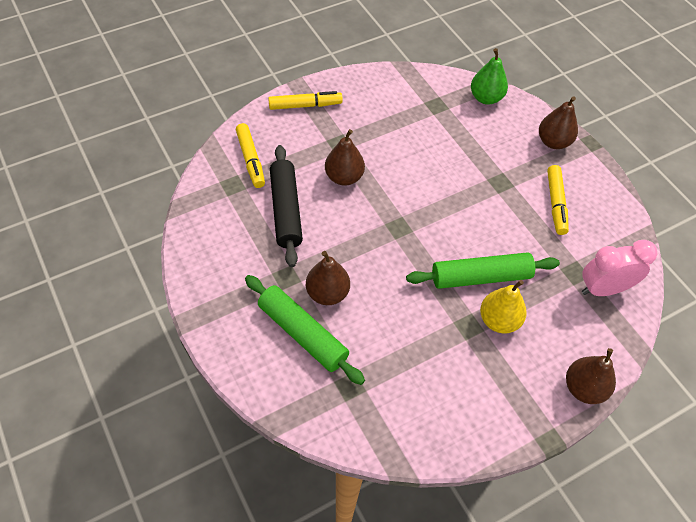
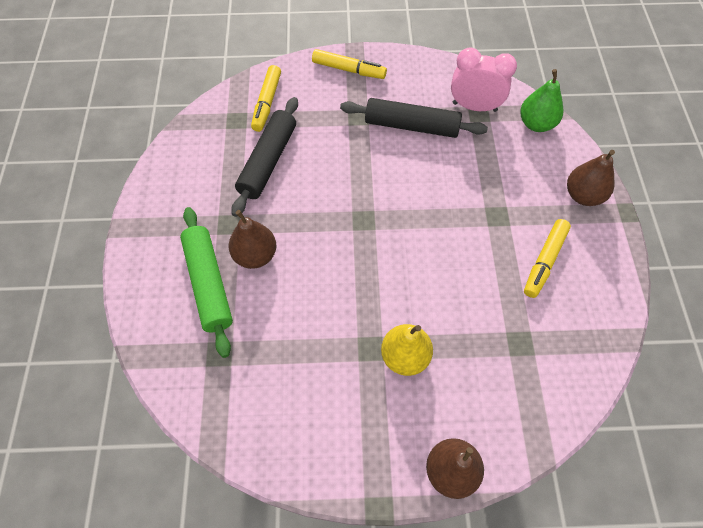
camera: 30 degrees right, 5 degrees up
(344, 177) = (341, 151): brown pear -> none
(389, 135) = (411, 126): none -> black rolling pin
(480, 277) = (414, 304): green rolling pin -> none
(603, 289) = (541, 375): pink clock -> pink clock (474, 107)

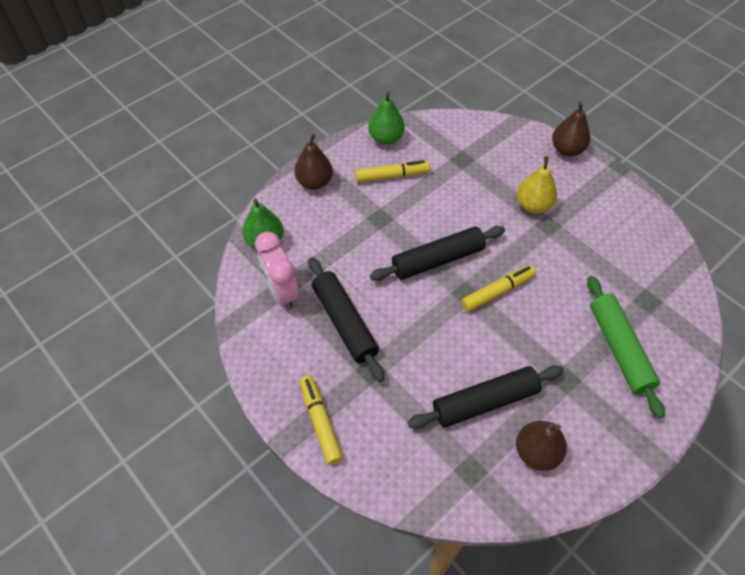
camera: 130 degrees left, 5 degrees down
(209, 284) = (619, 349): green rolling pin -> green rolling pin turned 45 degrees counterclockwise
(255, 255) = (567, 338): brown pear -> brown pear (536, 452)
(267, 103) = (426, 461): yellow marker -> yellow marker (497, 292)
(414, 225) = (437, 260): none -> black rolling pin
(605, 294) = (386, 138): none -> green pear

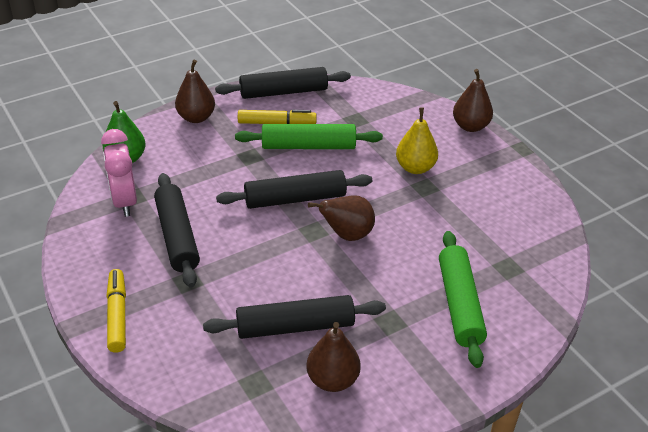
camera: 10 degrees right, 15 degrees down
(386, 138) = (283, 92): green pear -> black rolling pin
(430, 197) = (308, 146): none -> green rolling pin
(497, 292) = (347, 235): yellow marker -> brown pear

